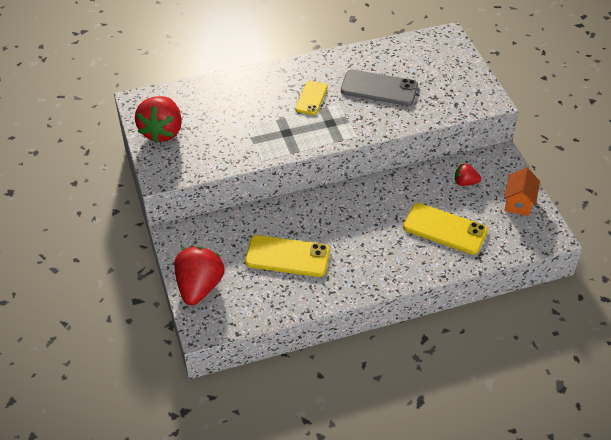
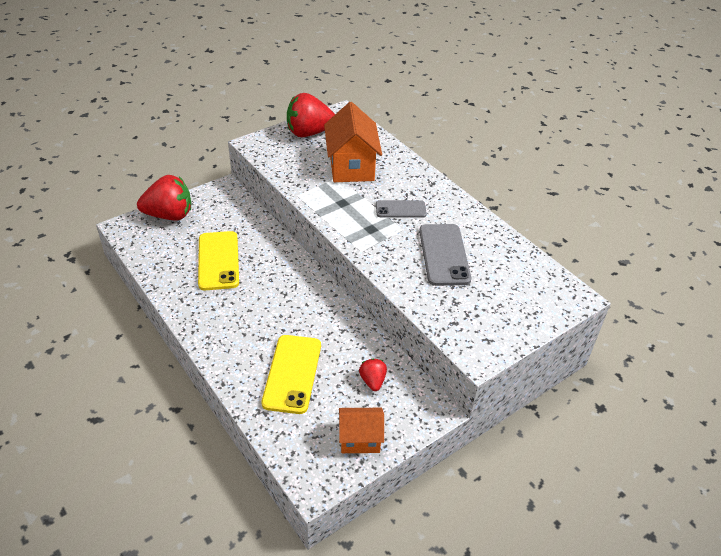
camera: 70 degrees right, 5 degrees down
(235, 114) = (351, 167): none -> orange house
(311, 98) = (400, 209): yellow phone -> grey phone

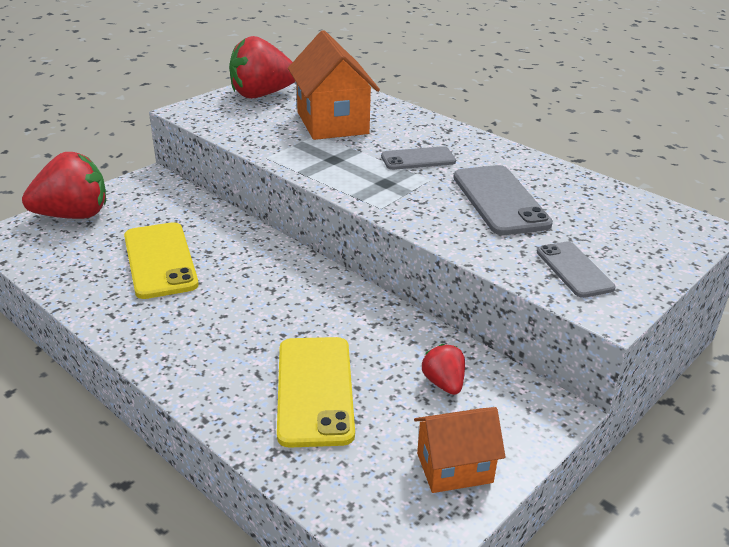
camera: 10 degrees left, 10 degrees down
(470, 320) = (574, 270): none -> grey phone

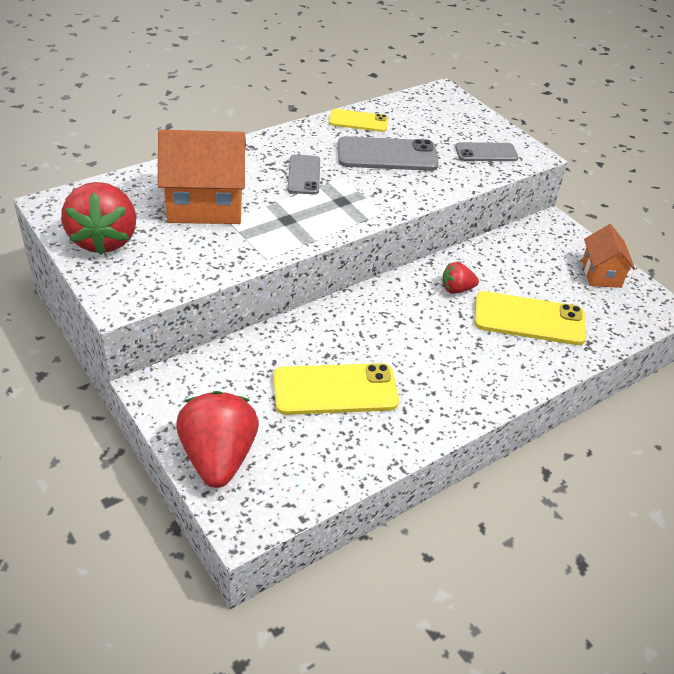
camera: 80 degrees left, 10 degrees up
(443, 383) = (525, 259): red strawberry -> red strawberry (456, 289)
(558, 177) = (358, 121): none -> yellow phone

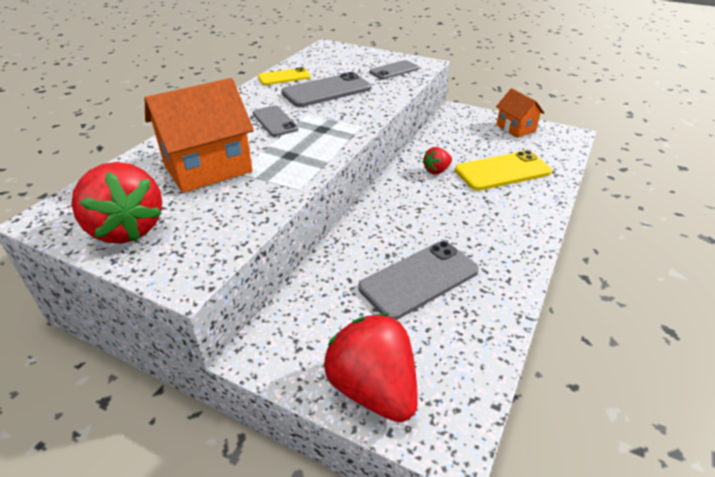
camera: 25 degrees left, 5 degrees down
(335, 389) = (419, 279): yellow phone -> grey phone

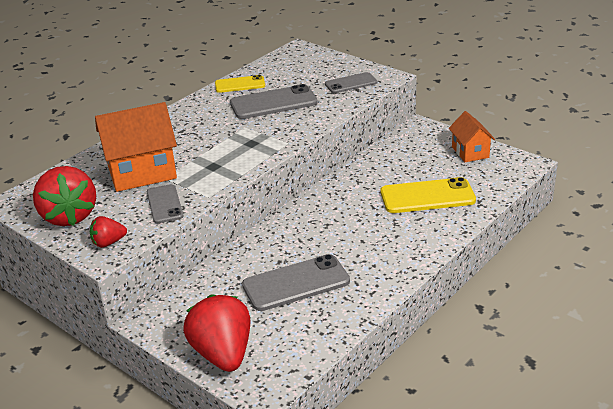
camera: 15 degrees right, 5 degrees down
(275, 121) = (212, 132): grey phone -> grey phone (164, 204)
(436, 171) = (362, 190): red strawberry -> red strawberry (108, 243)

